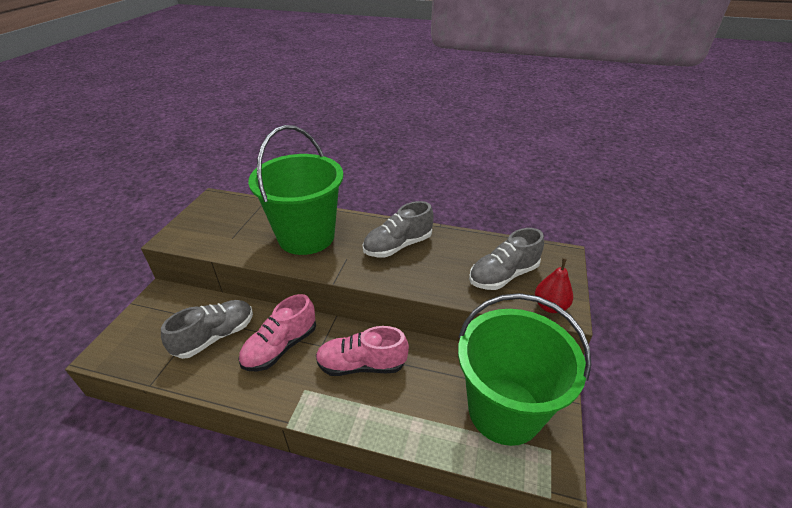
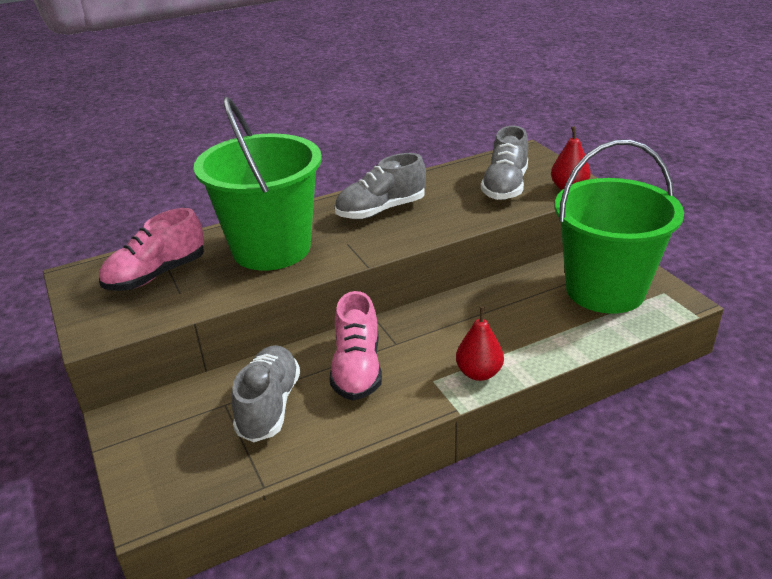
camera: 40 degrees left, 5 degrees down
(334, 407) = (479, 373): none -> red pear
(361, 365) = (455, 333): pink shoe -> pink shoe (156, 275)
(398, 246) = (381, 210): grey shoe -> grey shoe turned 45 degrees clockwise

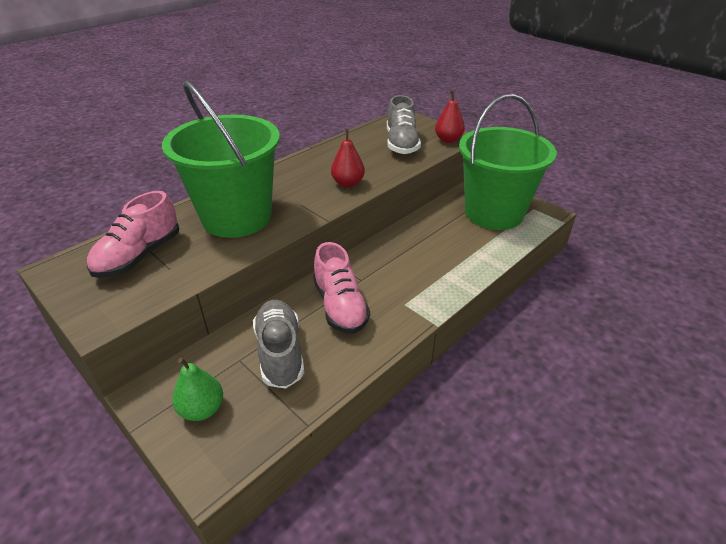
camera: 20 degrees left, 5 degrees up
(167, 445) = (202, 409): none -> green pear
(381, 210) = (314, 173): grey shoe -> none
(479, 373) = (436, 291): red pear -> red pear (348, 183)

